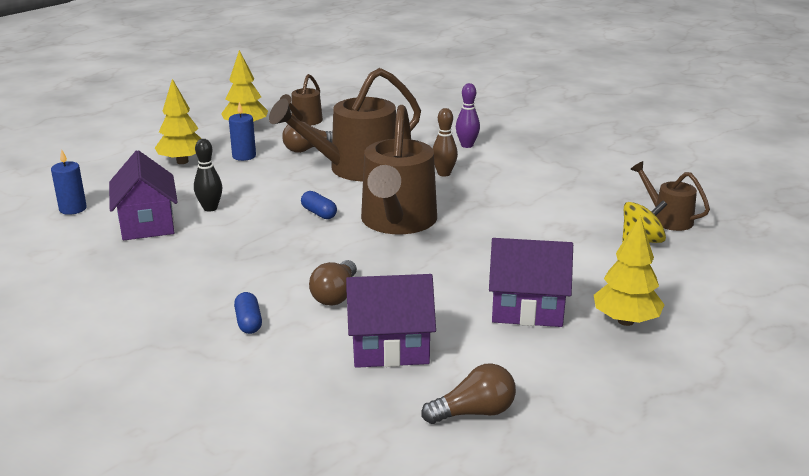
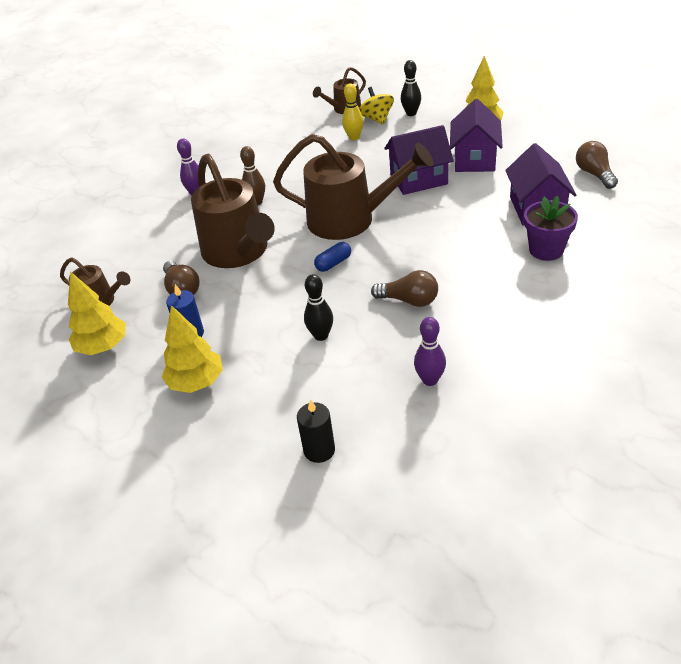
camera: 85 degrees left, 15 degrees up
(73, 209) = (319, 450): blue candle -> black candle
(117, 257) = (430, 380): none -> purple bowling pin
(147, 224) = (356, 375): purple house -> purple house (418, 179)
(248, 322) = (523, 276): blue capsule -> none
(293, 344) = (546, 250): none -> purple flower pot
(336, 295) = (473, 238): brown light bulb -> brown light bulb (409, 300)
(588, 225) = (354, 137): none -> yellow bowling pin
(662, 266) = (411, 113): none -> black bowling pin

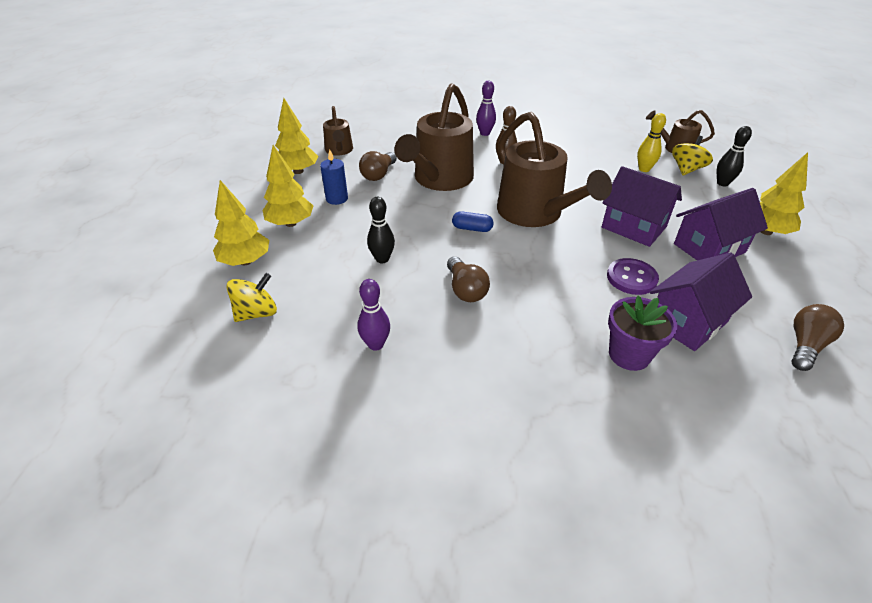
camera: 50 degrees right, 0 degrees up
(227, 437) = (245, 261): none -> yellow tree
(319, 450) = (257, 313): black candle -> yellow spinning top
(473, 210) = (631, 278): none -> purple button

